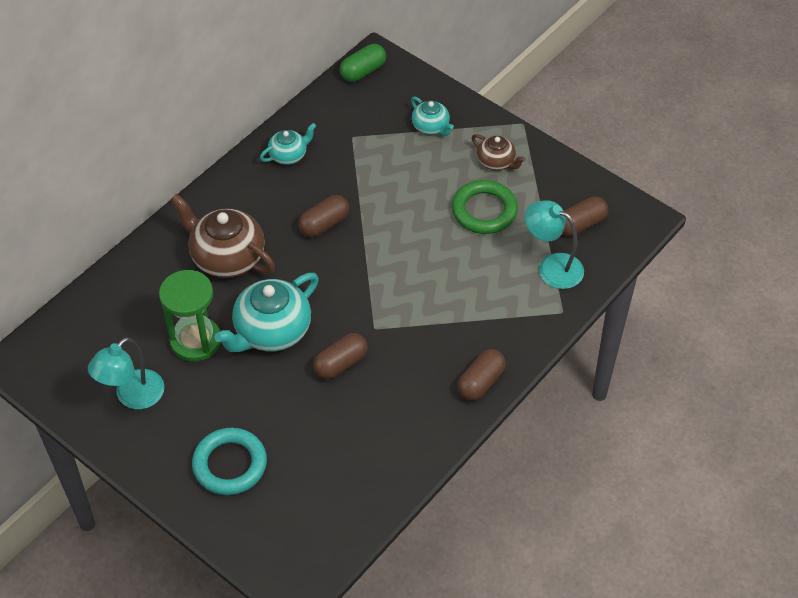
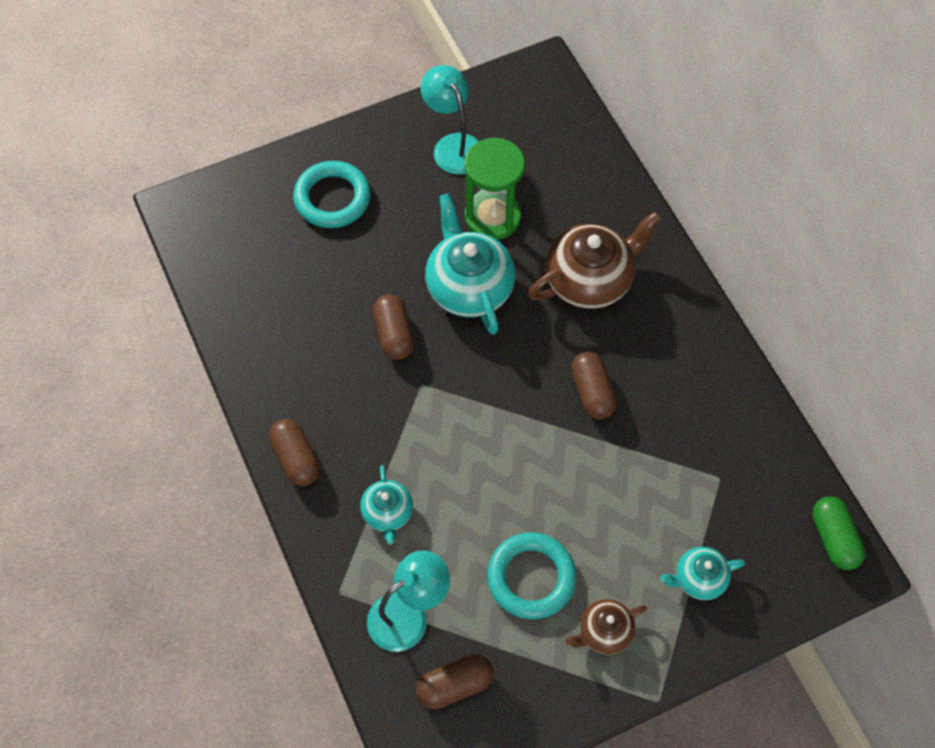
camera: 115 degrees right, 10 degrees up
(289, 155) = (717, 395): turquoise teapot -> turquoise teapot (387, 513)
(484, 211) = (531, 577): green ring -> turquoise ring
(581, 224) = (455, 685): brown capsule -> brown capsule turned 75 degrees clockwise

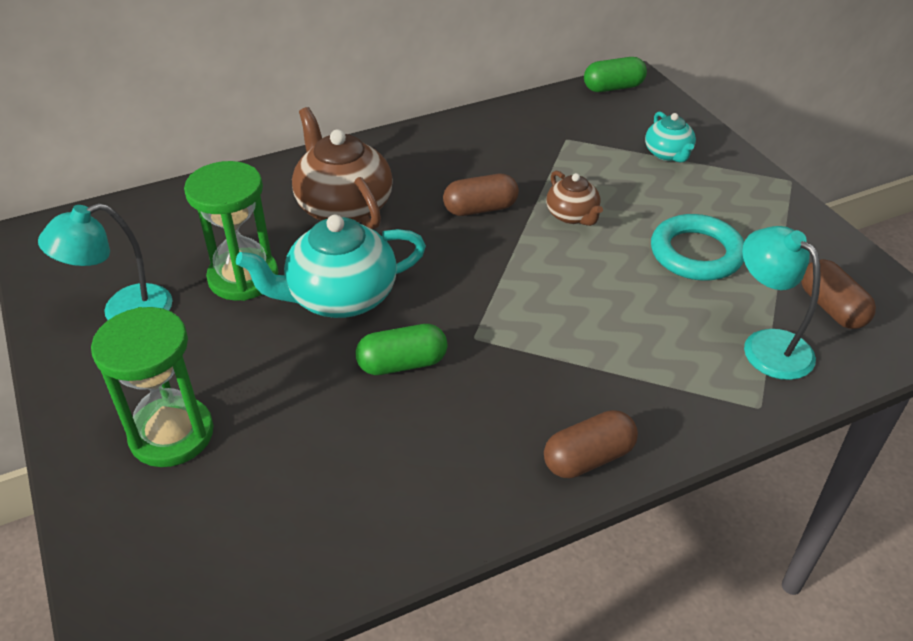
camera: 90 degrees left, 20 degrees down
(332, 198) = (172, 434): turquoise ring -> green hourglass
(387, 513) = (648, 365): turquoise teapot -> none
(394, 334) = (402, 364): brown capsule -> green capsule
(604, 632) = (737, 208): brown teapot -> brown teapot (572, 216)

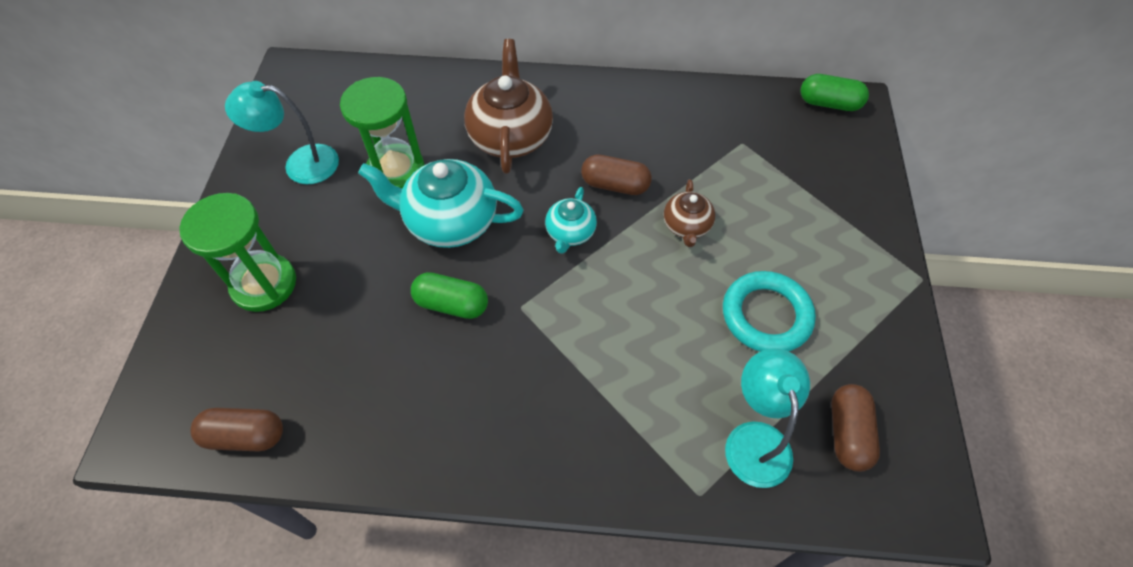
camera: 30 degrees right, 15 degrees up
(588, 458) = (525, 463): brown capsule -> brown capsule (245, 435)
(668, 154) = (824, 198): turquoise teapot -> turquoise teapot (570, 233)

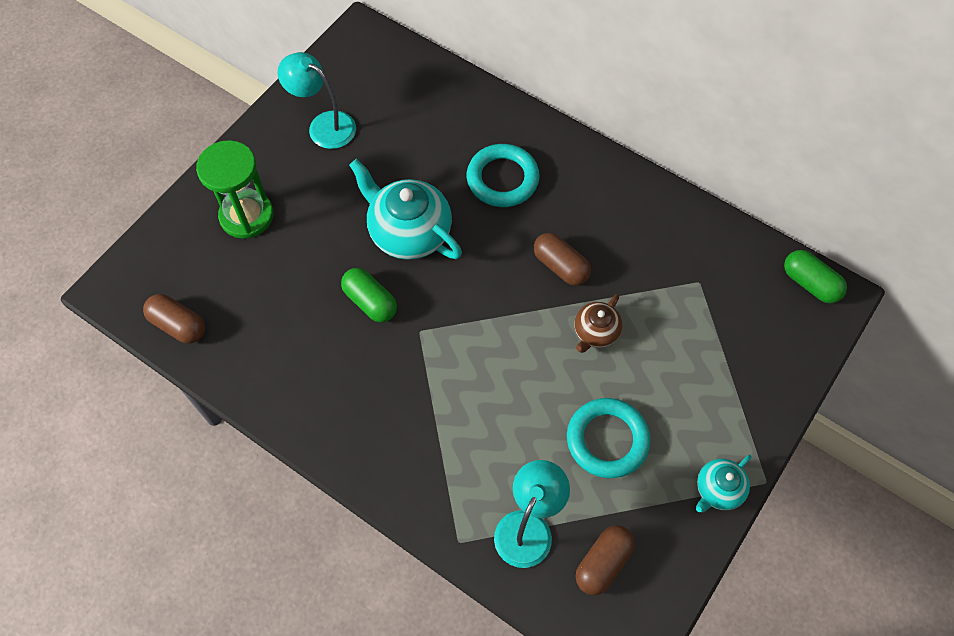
camera: 30 degrees right, 5 degrees up
(396, 171) = (392, 167): green hourglass -> none
(510, 136) = (502, 179): brown teapot -> turquoise ring
(570, 233) = (496, 290): turquoise teapot -> turquoise teapot (718, 490)

